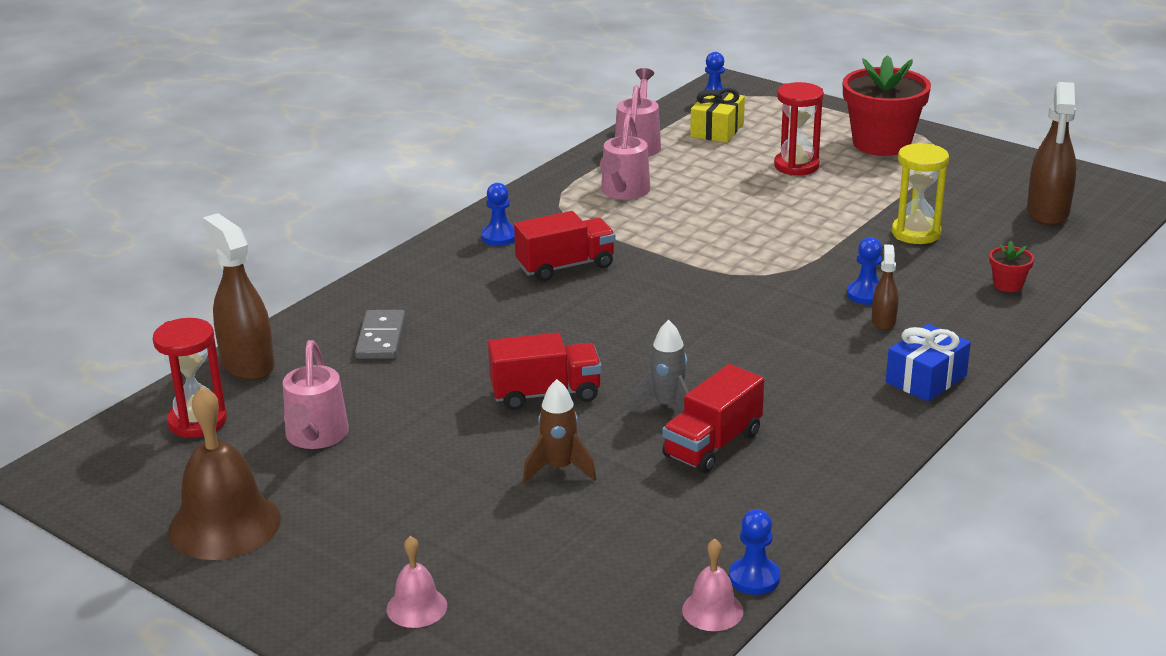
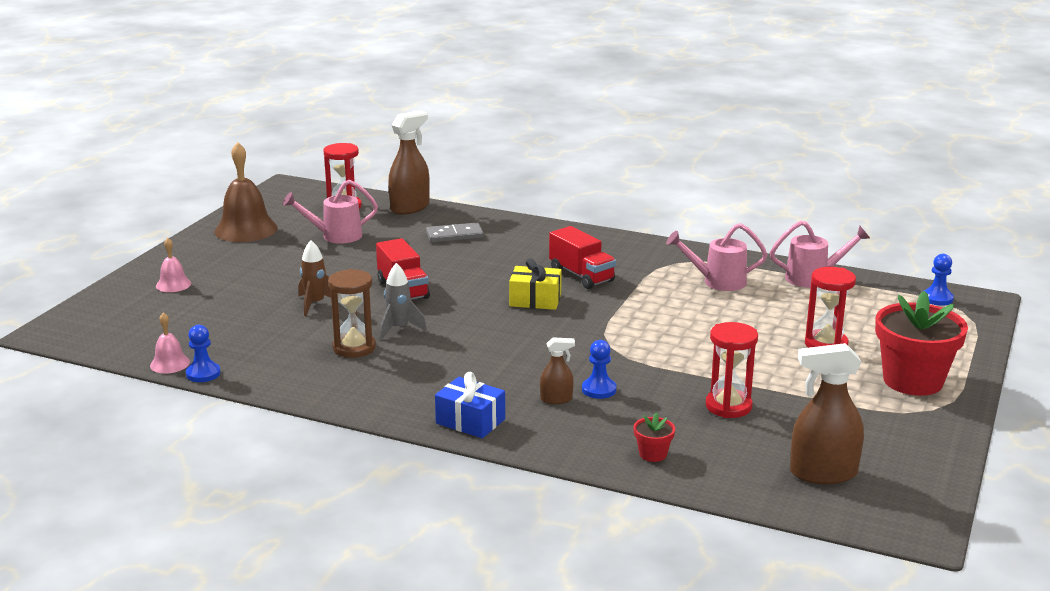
camera: 75 degrees right, 5 degrees down
(499, 237) = (613, 250): blue pawn -> none
(712, 445) = (354, 348): red truck -> brown hourglass
(717, 130) = (871, 305): yellow gift -> yellow gift (535, 300)
(916, 233) = (728, 406): yellow hourglass -> red hourglass

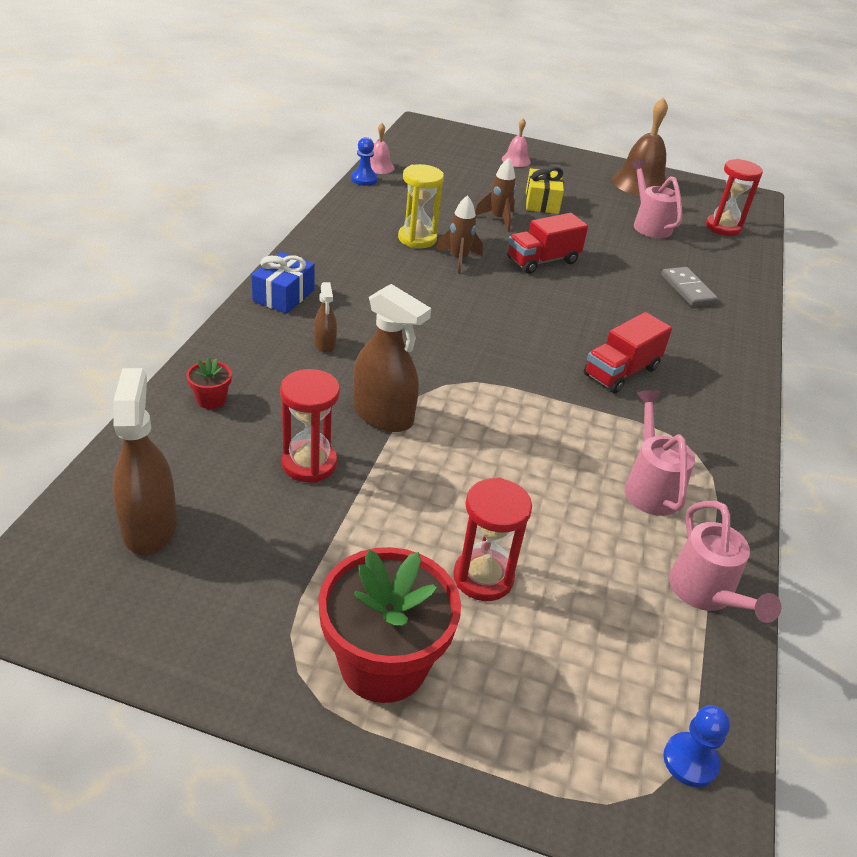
camera: 80 degrees right, 15 degrees up
(354, 348) = (417, 239): brown hourglass -> yellow hourglass
(399, 329) = (459, 259): grey rocket -> brown rocket
(410, 207) = (745, 263): brown spray bottle -> brown spray bottle (383, 415)
(535, 300) = (545, 337): yellow gift -> yellow gift (542, 202)
(599, 390) = (345, 371): blue pawn -> none

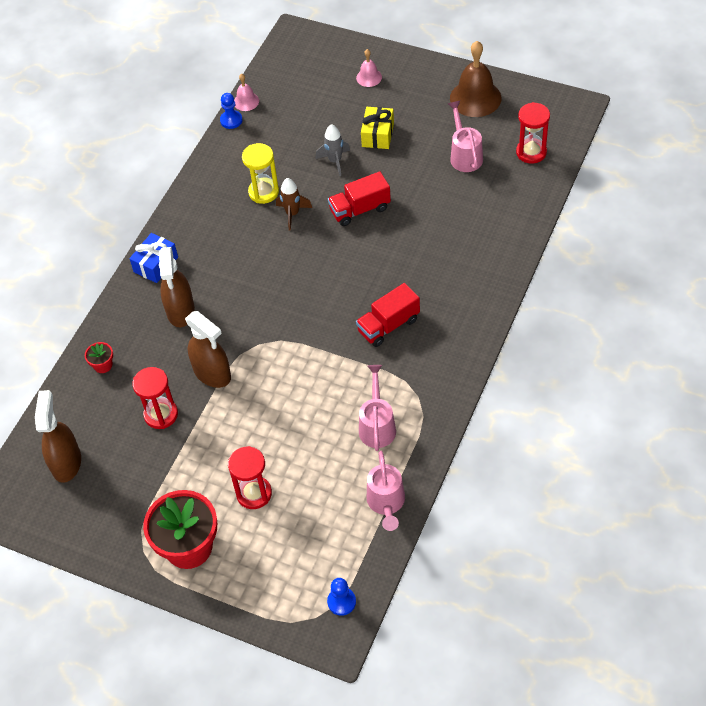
camera: 15 degrees right, 15 degrees up
(325, 344) = (180, 311): brown spray bottle -> brown spray bottle, size x1.92
(498, 219) = (335, 161): brown rocket -> grey rocket
(688, 289) = (471, 233): grey domino -> none

